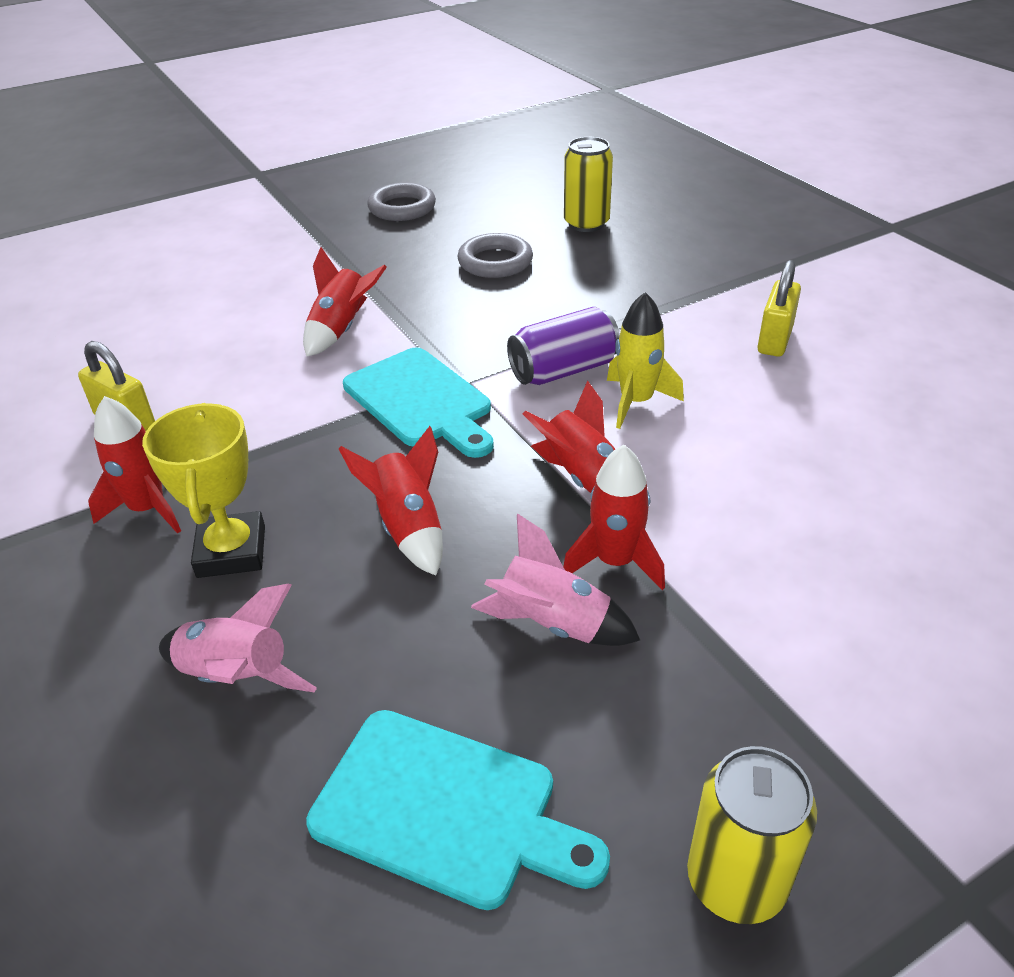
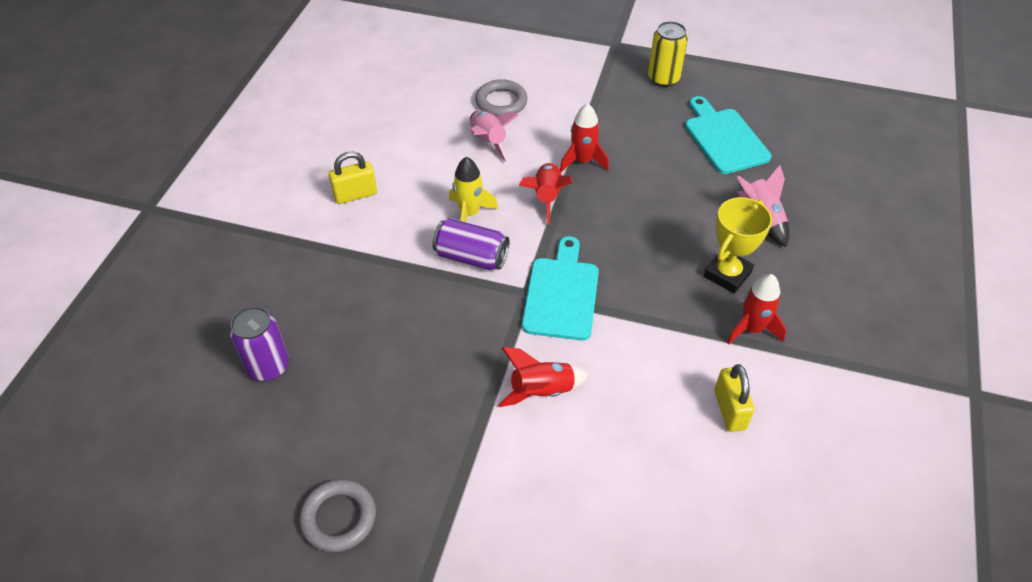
camera: 135 degrees left, 10 degrees up
(408, 527) = (642, 230): red rocket -> none
(495, 262) = (377, 377): grey ring -> grey ring (501, 102)
(552, 623) = (632, 159): pink rocket -> pink rocket (488, 141)
(586, 223) = (268, 366): yellow can -> purple can

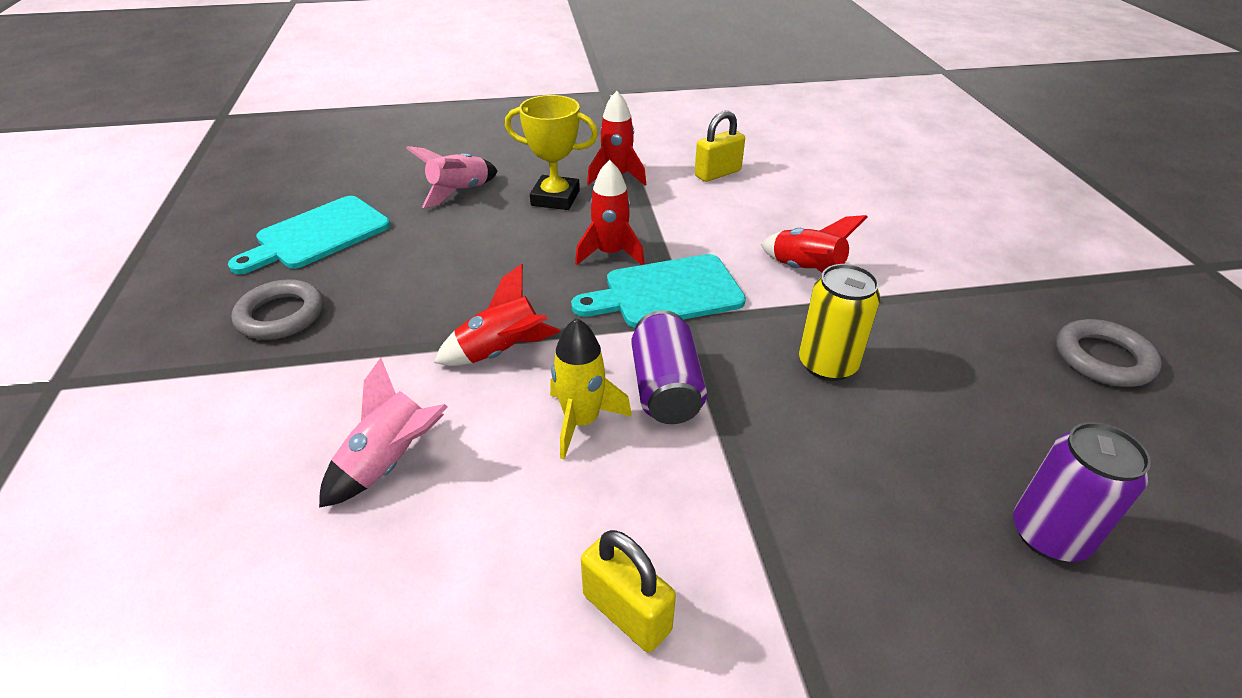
camera: 115 degrees left, 10 degrees down
(501, 102) = (261, 485): grey ring -> grey ring (281, 315)
(583, 161) = (406, 338): red rocket -> red rocket (610, 253)
(663, 78) = (174, 308): yellow can -> yellow can (827, 364)

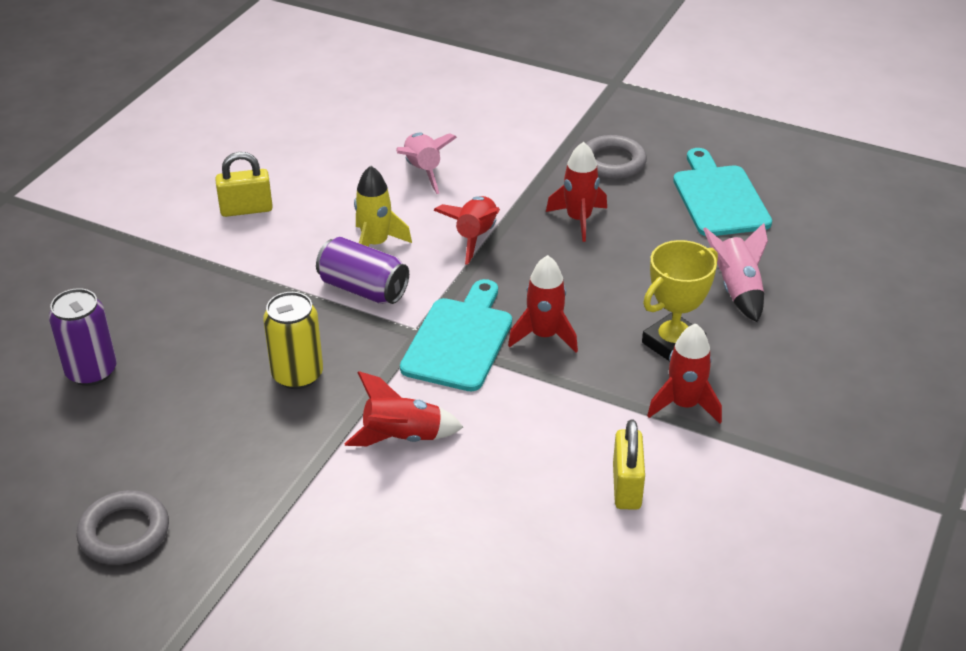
camera: 125 degrees right, 0 degrees up
(415, 298) = (578, 220): none -> red rocket

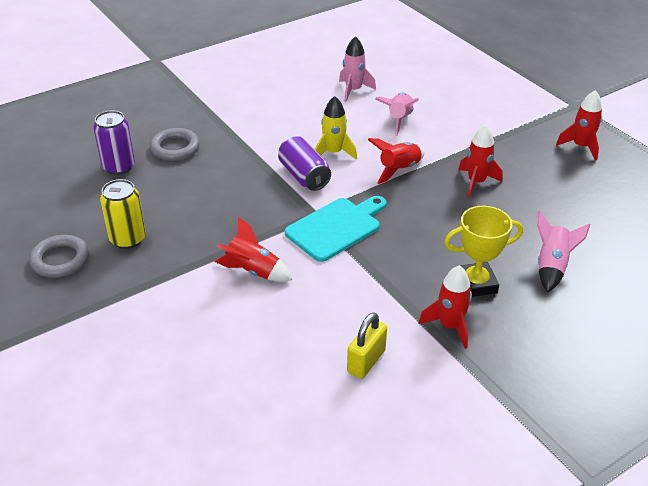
camera: 30 degrees right, 0 degrees up
(246, 209) = (275, 108): yellow padlock -> none
(297, 375) = (224, 211): yellow can -> yellow can (128, 239)
(332, 151) = (353, 90): none -> pink rocket
(544, 336) = (392, 245): red rocket -> red rocket (581, 146)
(612, 162) = (530, 154): grey ring -> grey ring (175, 148)
(719, 197) = (589, 201): turquoise cutting board -> none

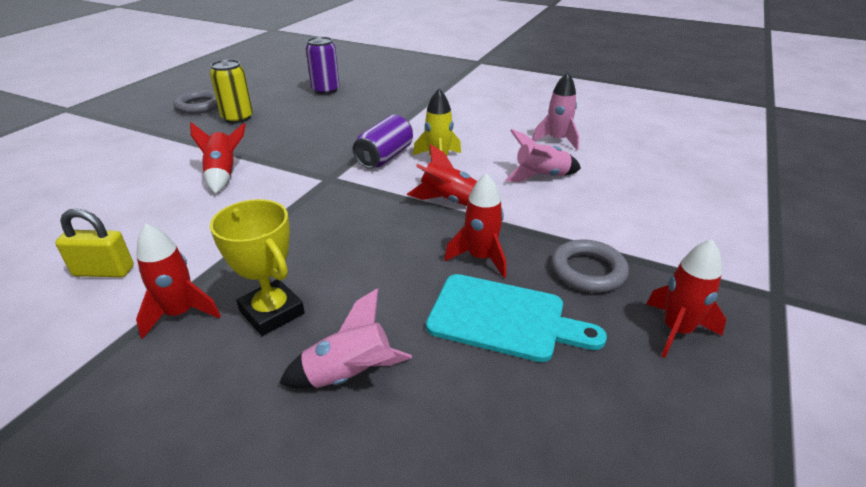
camera: 60 degrees right, 5 degrees down
(175, 148) = (369, 99): grey ring -> grey ring (588, 271)
(336, 227) = (316, 195): turquoise cutting board -> turquoise cutting board (504, 319)

